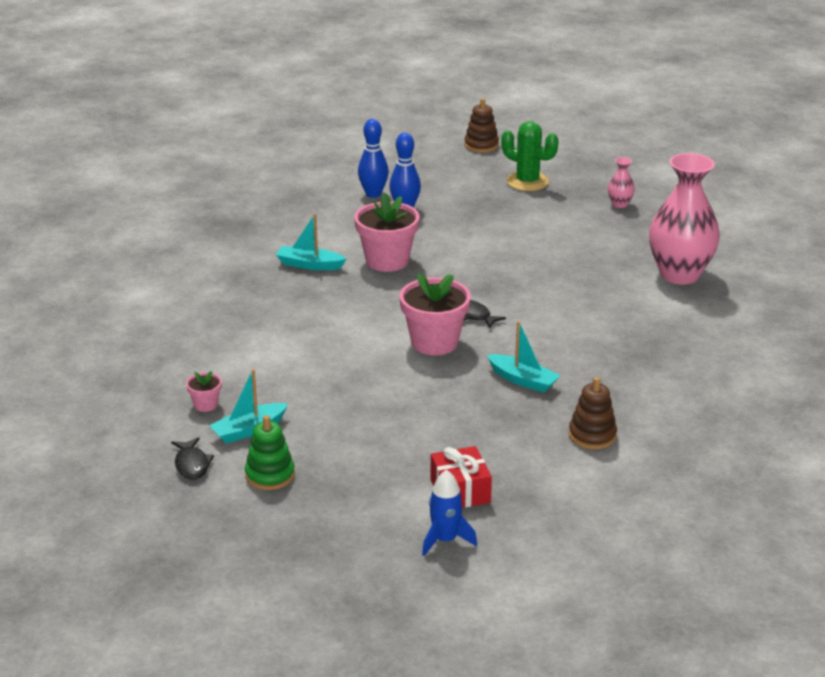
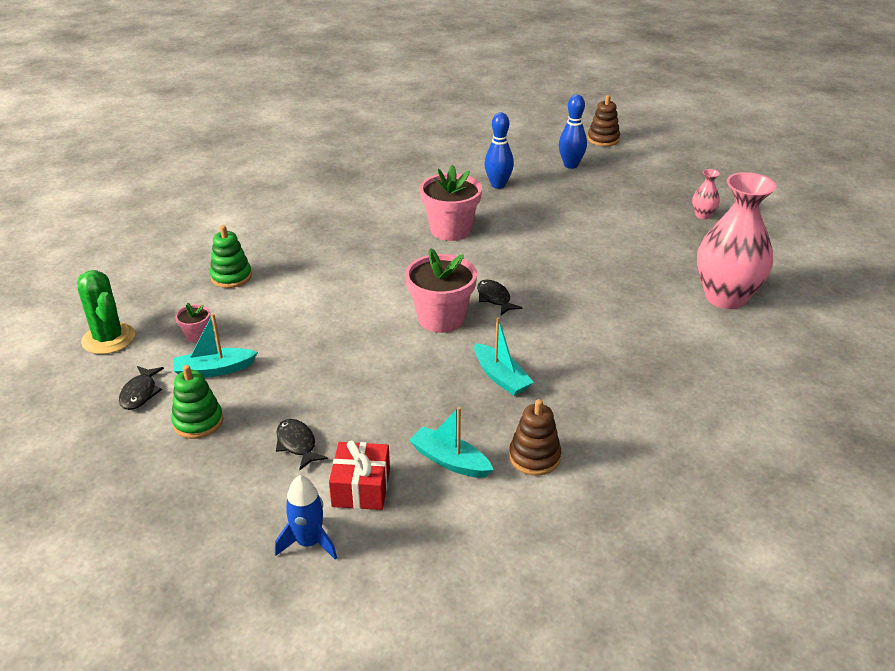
camera: 20 degrees right, 5 degrees up
(196, 346) = (231, 277): none -> green stacking toy
(309, 265) = (380, 221): turquoise boat -> turquoise boat (450, 461)
(373, 194) = (479, 167): blue bowling pin -> blue bowling pin (570, 165)
(378, 472) = (297, 444): none -> black fish
(527, 182) = (625, 179): green cactus -> green cactus (108, 339)

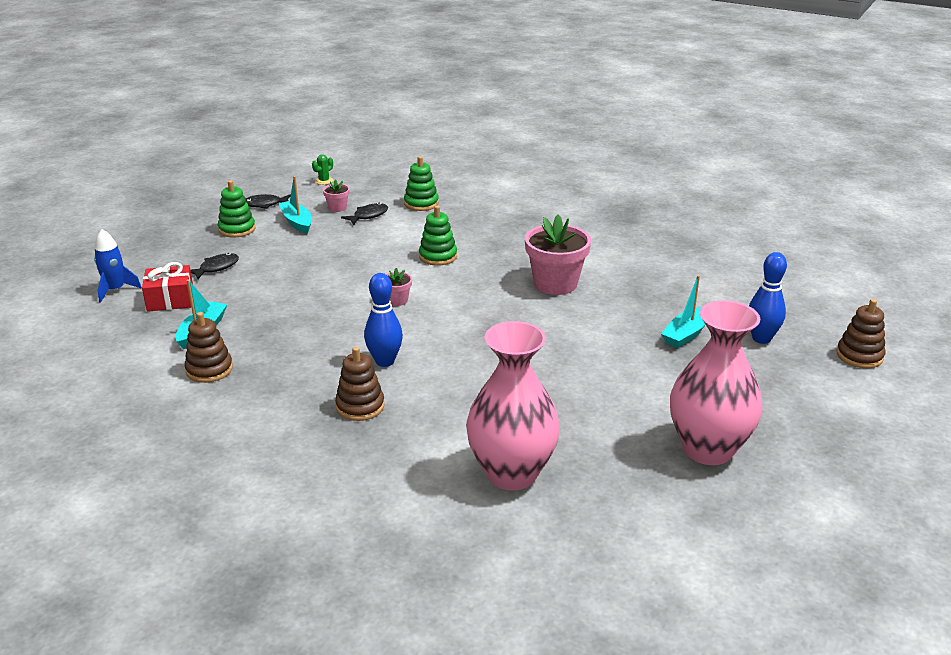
camera: 75 degrees right, 5 degrees down
(108, 339) = (324, 181): green cactus -> green cactus, size x0.48
(363, 283) = (438, 256): none -> green stacking toy
(441, 318) = (397, 300): pink flower pot -> pink flower pot, size x0.47
(495, 298) = (441, 323): black fish -> black fish (368, 216)
(498, 185) = (671, 298): blue bowling pin -> blue bowling pin (385, 361)
(501, 377) = (316, 341): turquoise boat -> turquoise boat (686, 334)
(623, 361) = (360, 406): none -> brown stacking toy
(703, 215) = (708, 449): pink vase -> pink vase, size x2.36

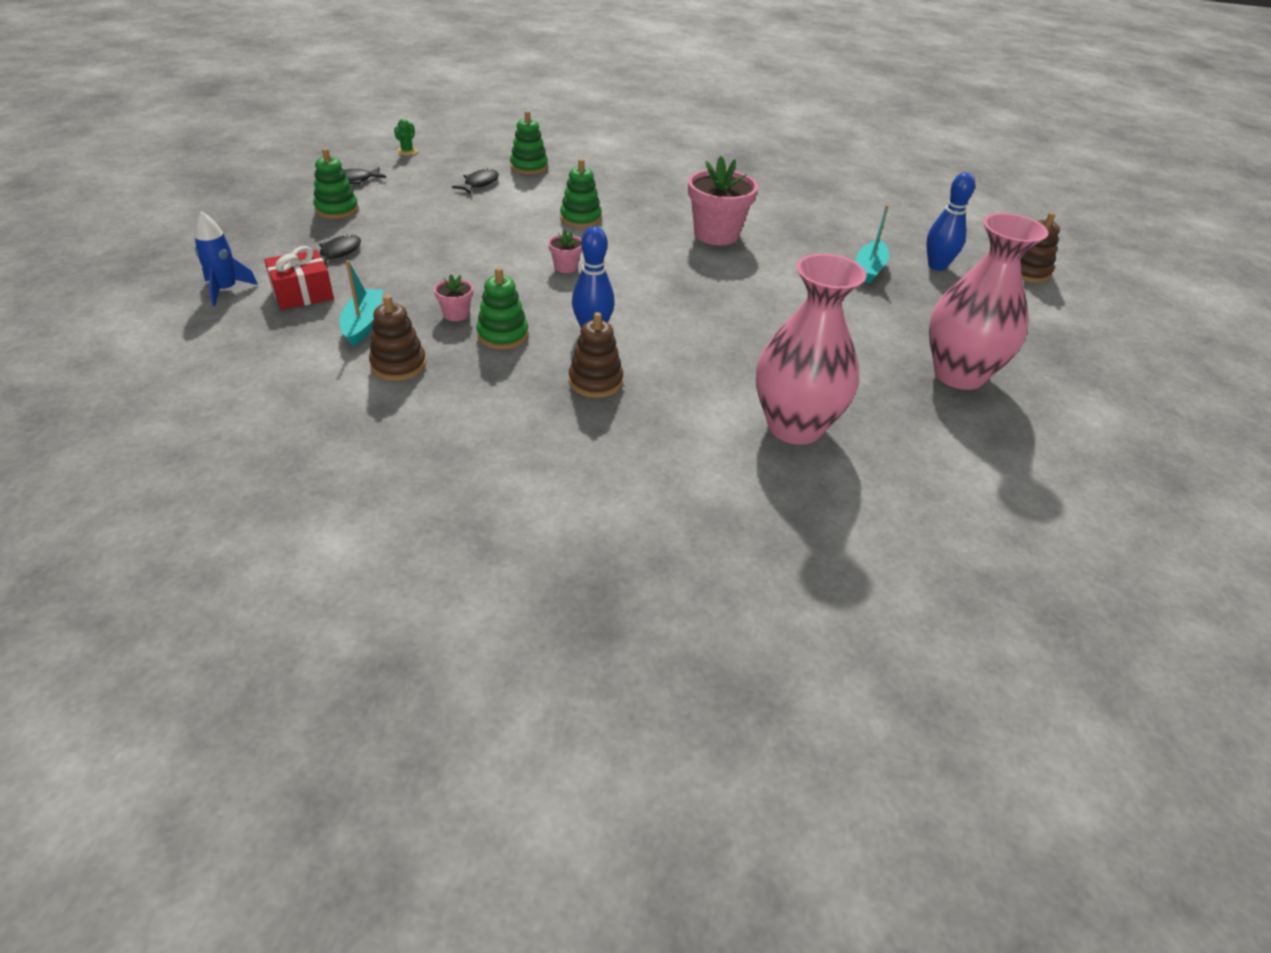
camera: 20 degrees left, 10 degrees up
(297, 222) = (403, 197): turquoise boat -> none
(307, 355) = (503, 335): none -> green stacking toy
(337, 208) = (440, 178): pink flower pot -> pink flower pot (456, 314)

